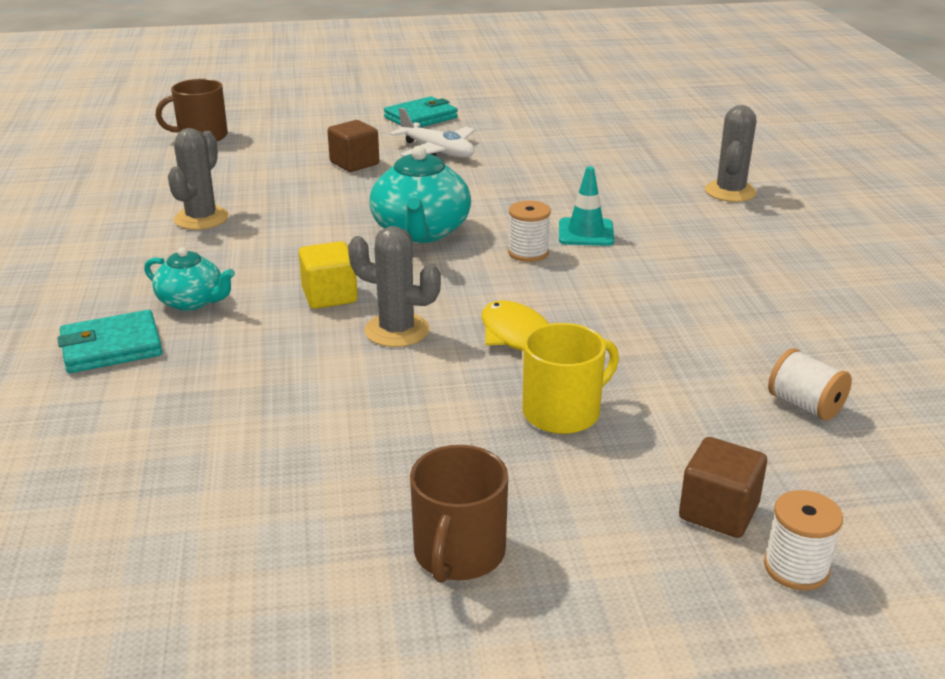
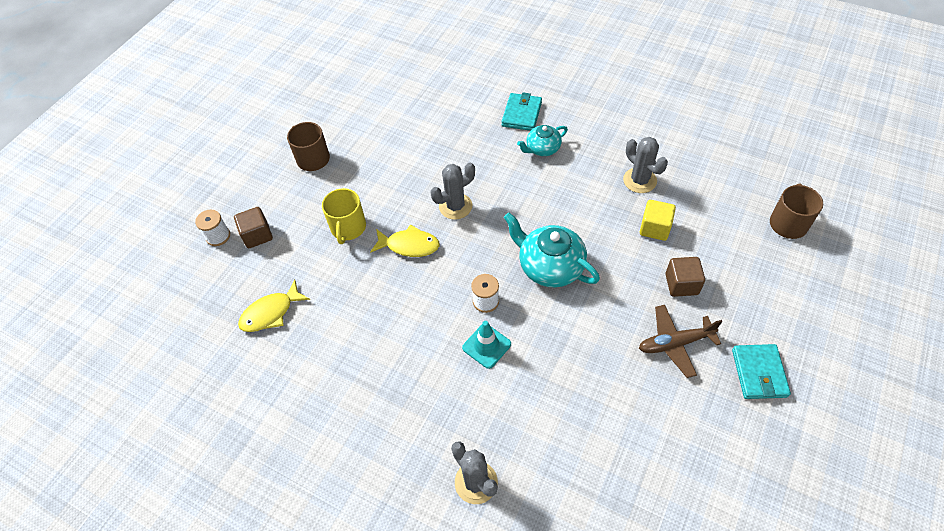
camera: 130 degrees right, 25 degrees up
(329, 296) = (507, 197): yellow cube -> yellow cube (654, 228)
(437, 151) = (675, 343): white plane -> brown plane
(805, 405) = (271, 313): white spool -> yellow fish

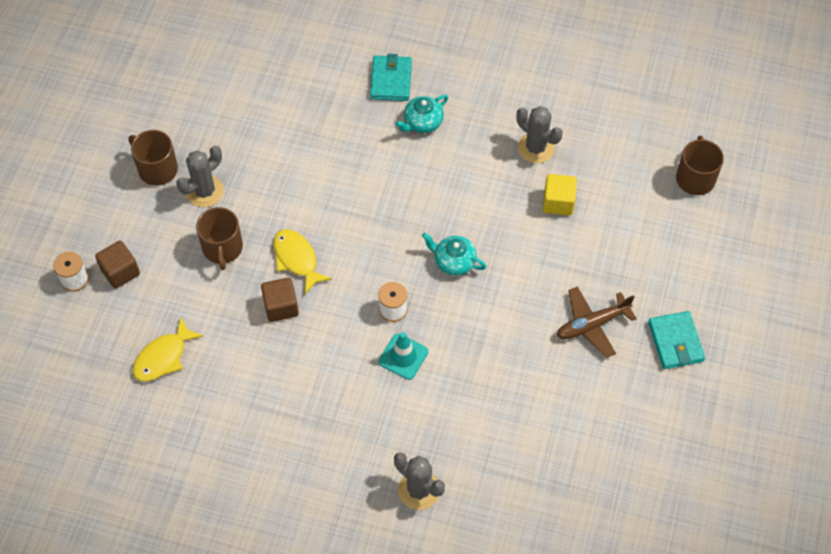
camera: 15 degrees left, 5 degrees up
(348, 228) = (222, 248): yellow mug -> brown mug
(409, 245) = (297, 259): yellow fish -> yellow fish turned 120 degrees counterclockwise
(455, 206) = (338, 206): grey cactus -> grey cactus (205, 191)
(550, 266) = (454, 261): turquoise teapot -> turquoise teapot, size x0.59
(681, 284) = (592, 261): brown cube -> brown cube (281, 306)

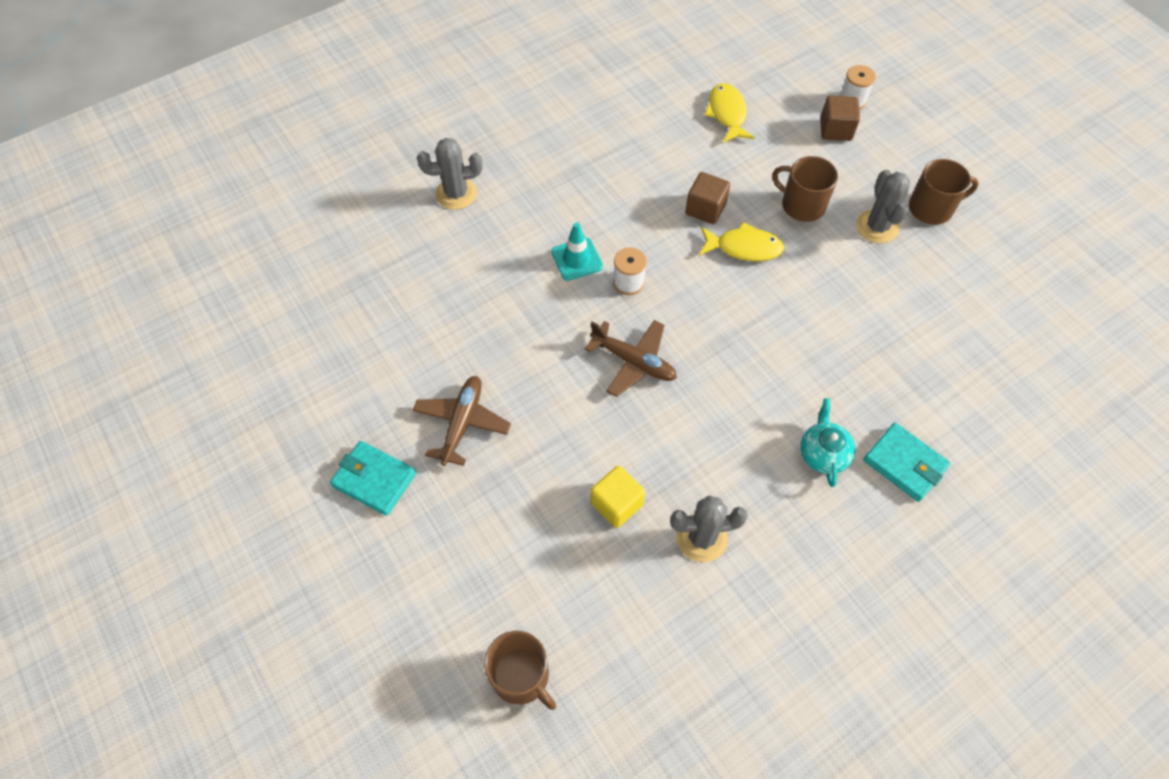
camera: 130 degrees right, 0 degrees up
(454, 261) = (633, 362): turquoise teapot -> brown plane

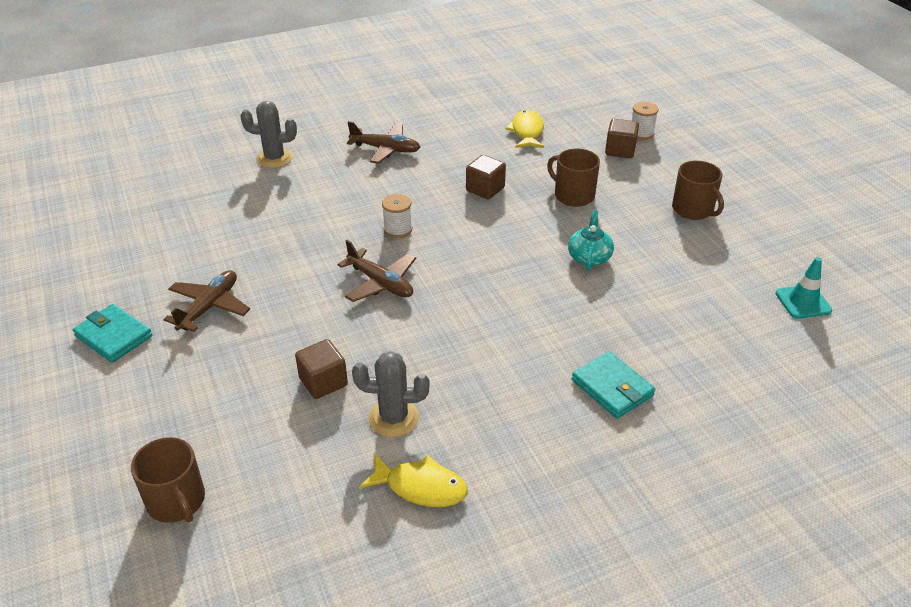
camera: 10 degrees right, 20 degrees down
(577, 259) = (358, 210): turquoise traffic cone -> turquoise traffic cone (803, 302)
(578, 163) = (385, 149): none -> brown plane
(616, 504) = (323, 382): yellow cube -> brown cube
(744, 248) = (510, 218): yellow fish -> yellow fish (421, 487)
(823, 453) = (534, 370): turquoise teapot -> turquoise teapot (589, 257)
(877, 227) = (638, 217): grey cactus -> none
(932, 208) = (693, 209): brown mug -> brown mug turned 60 degrees clockwise

